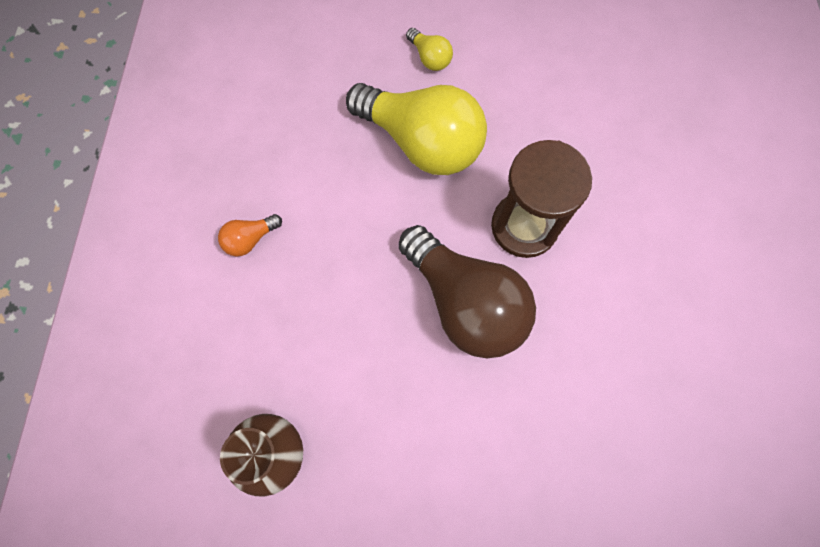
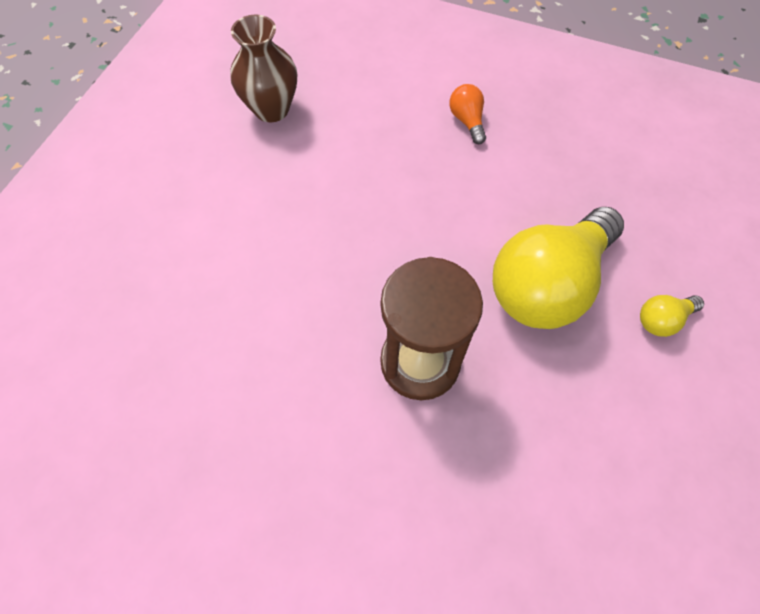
camera: 105 degrees right, 10 degrees down
(466, 302) = (351, 280): brown light bulb -> none

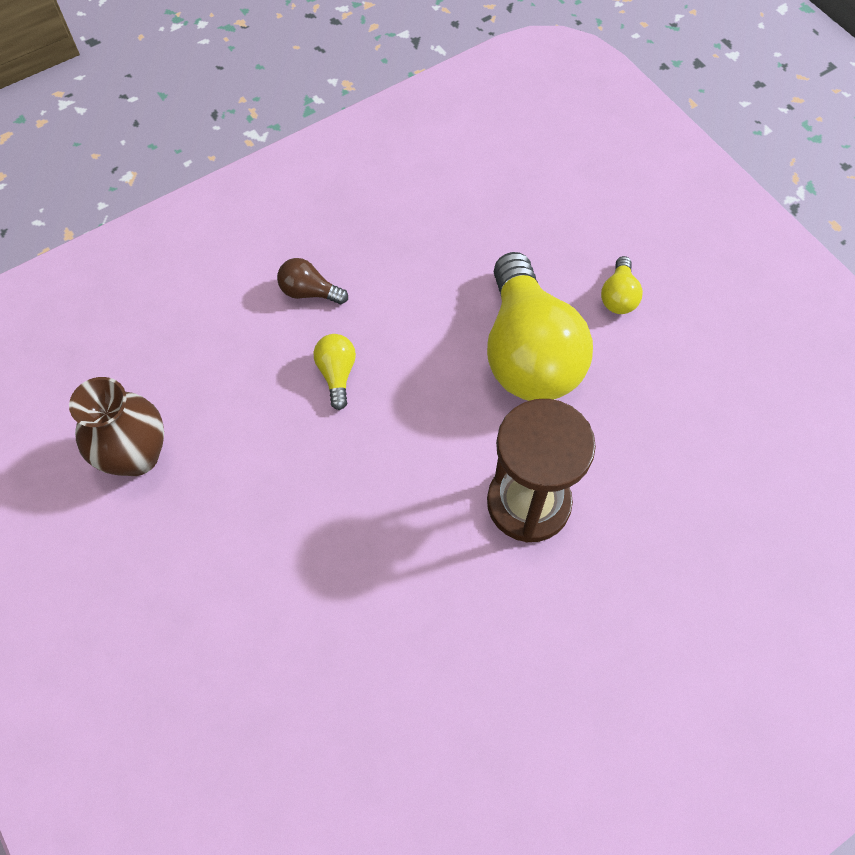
camera: 55 degrees left, 0 degrees up
(419, 175) = (337, 374): none -> yellow light bulb
(467, 121) = (309, 292): orange light bulb -> brown light bulb

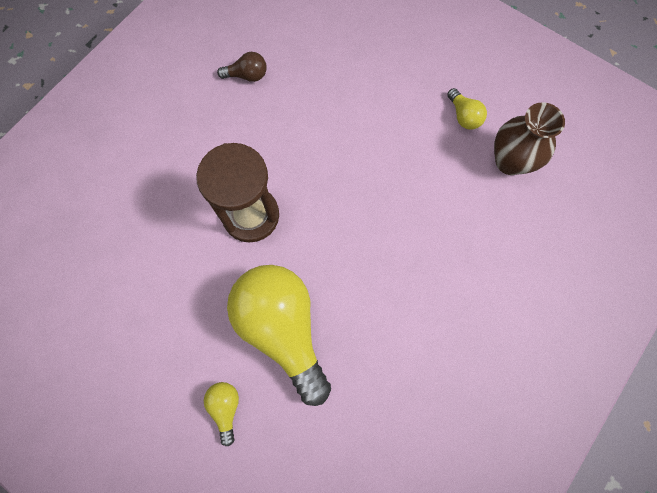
camera: 160 degrees right, 10 degrees up
(309, 292) = (465, 322): brown light bulb -> brown light bulb (247, 75)
(337, 374) = (412, 261): yellow light bulb -> yellow light bulb (463, 116)

